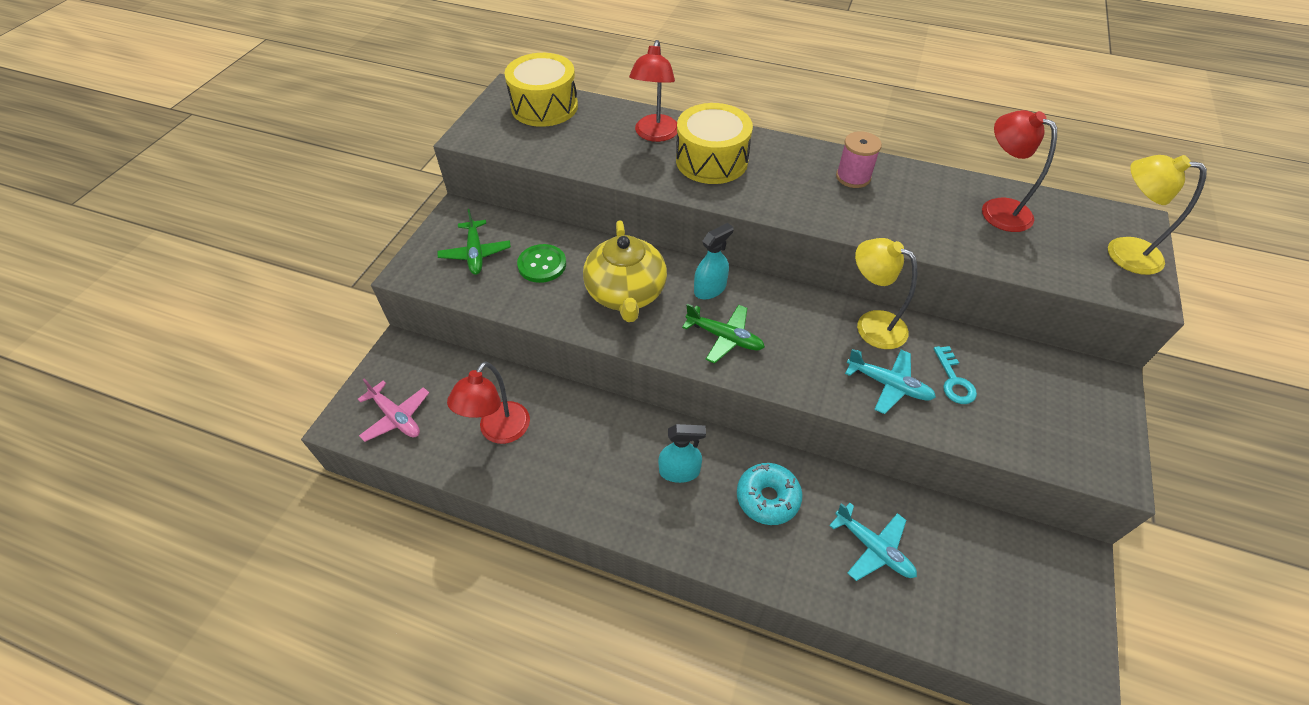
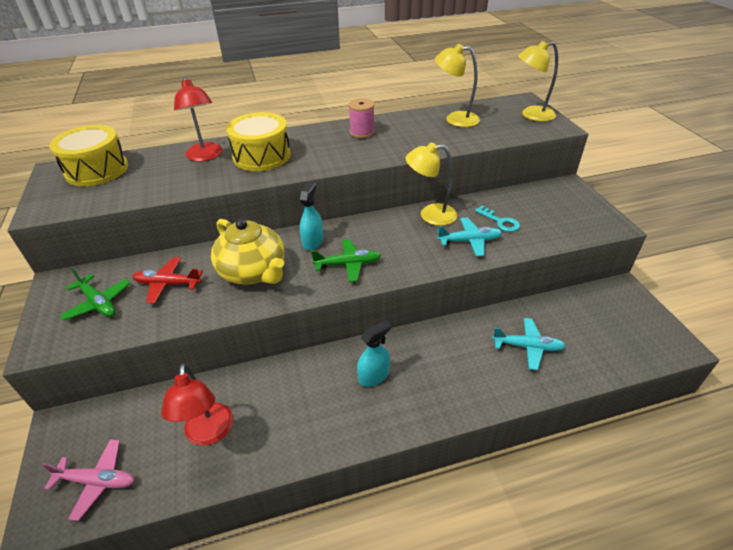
camera: 35 degrees left, 10 degrees down
(542, 265) = (167, 284): green button -> red plane
(767, 498) = (444, 357): turquoise donut -> none
(997, 209) = (455, 119): red lamp -> yellow lamp

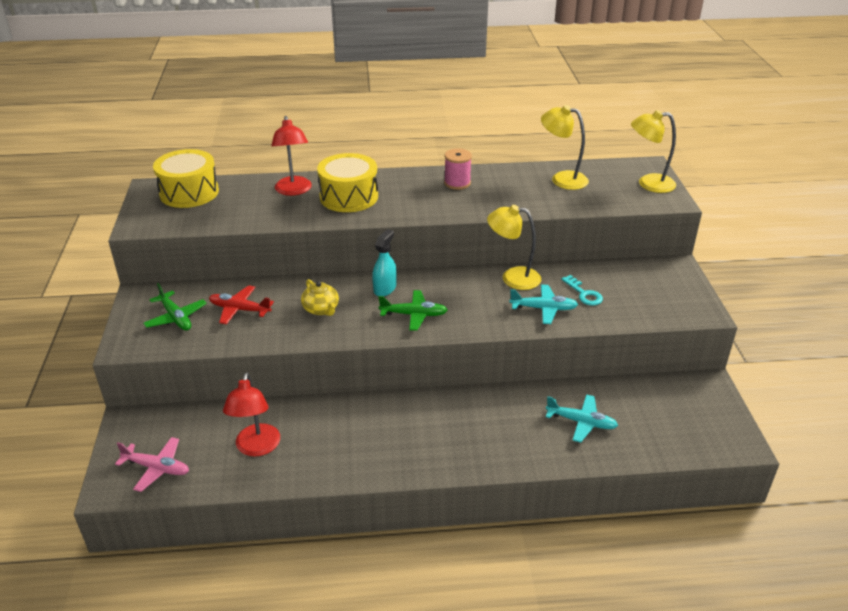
camera: 10 degrees right, 5 degrees down
(253, 272) = (321, 309): yellow teapot -> yellow teapot, size x0.54
(373, 376) = (419, 424): turquoise spray bottle -> none

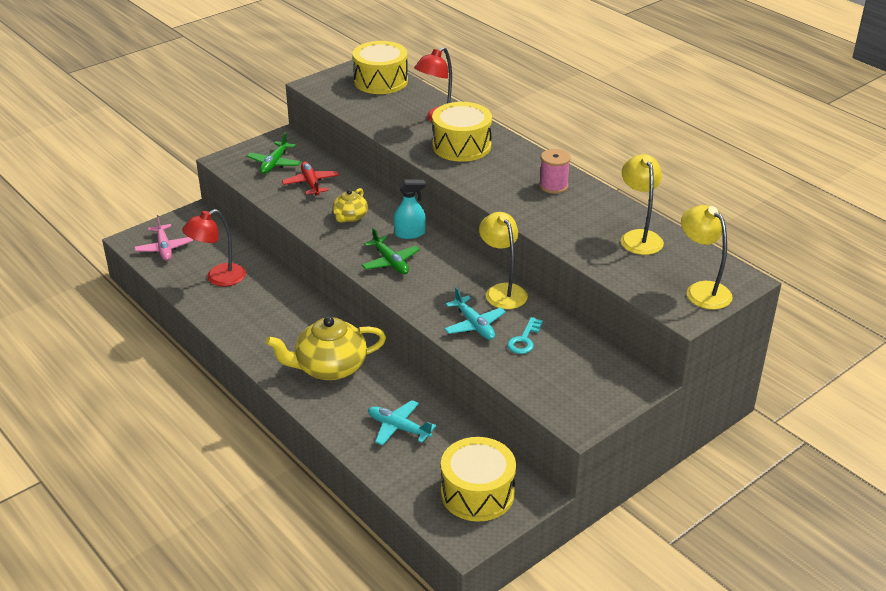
camera: 55 degrees right, 0 degrees up
(467, 429) = (329, 367): none -> yellow teapot
(581, 422) = (398, 428): turquoise plane -> turquoise plane turned 135 degrees clockwise
(691, 413) = (477, 493): none -> yellow drum

